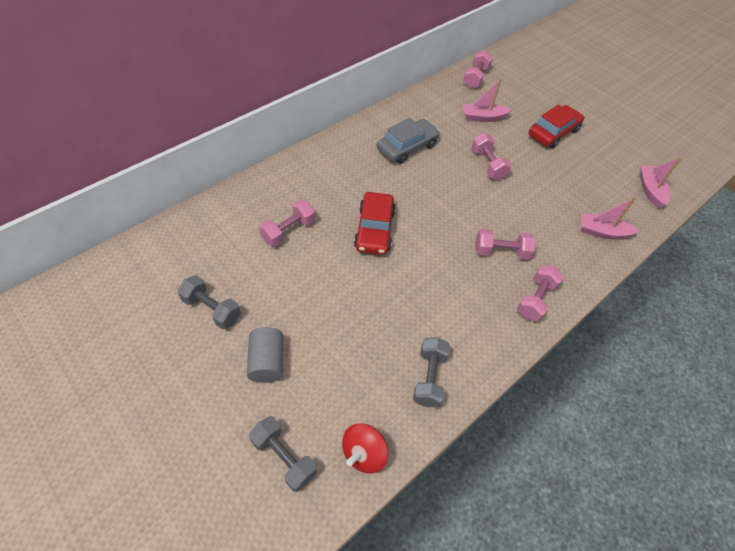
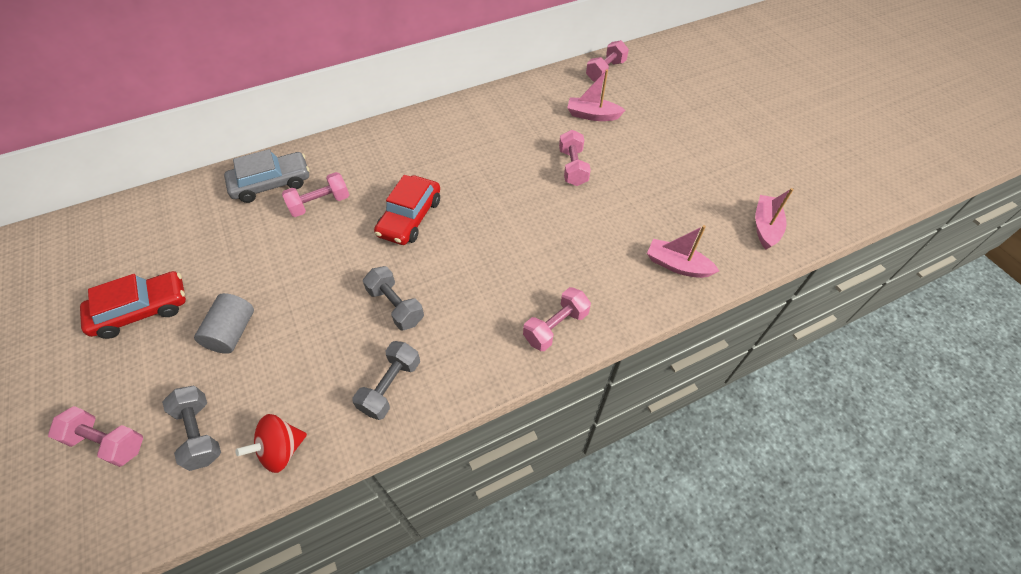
camera: 20 degrees right, 0 degrees up
(212, 309) = (206, 268): grey dumbbell -> grey dumbbell (396, 306)
(407, 147) = (489, 136): grey car -> grey car (271, 183)
(501, 251) = (541, 266): pink dumbbell -> pink dumbbell (108, 442)
(553, 132) = (670, 143): red car -> red car (142, 310)

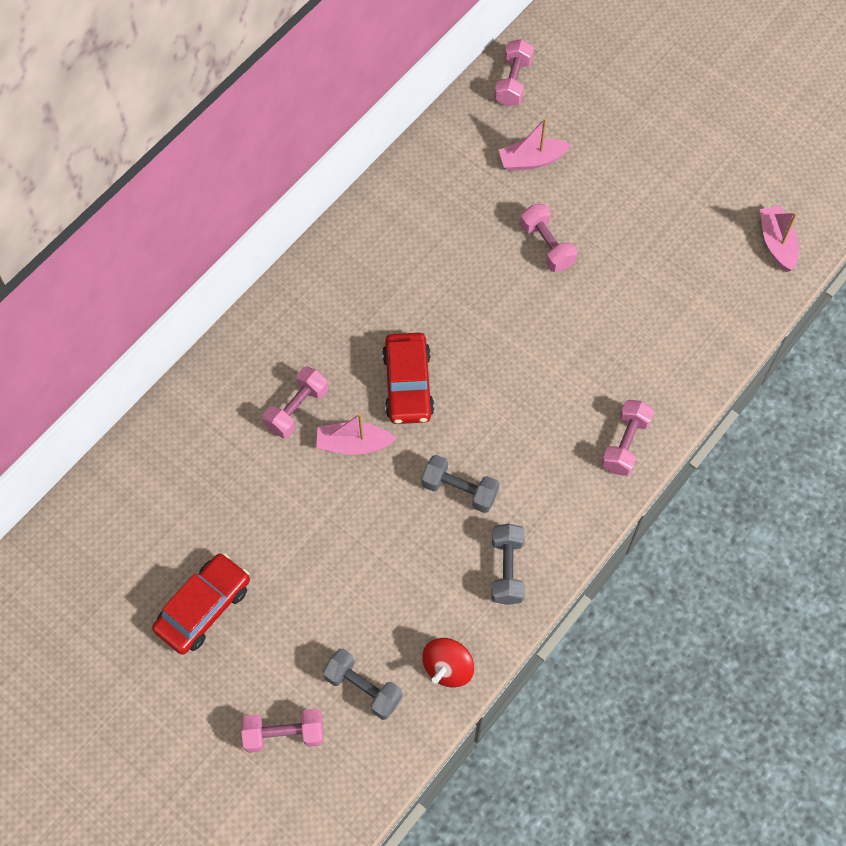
camera: 25 degrees left, 10 degrees up
(232, 332) = (316, 587): grey cylinder -> none
(271, 183) = (221, 407): grey car -> none
(677, 265) = (709, 326): pink boat -> pink boat (353, 444)

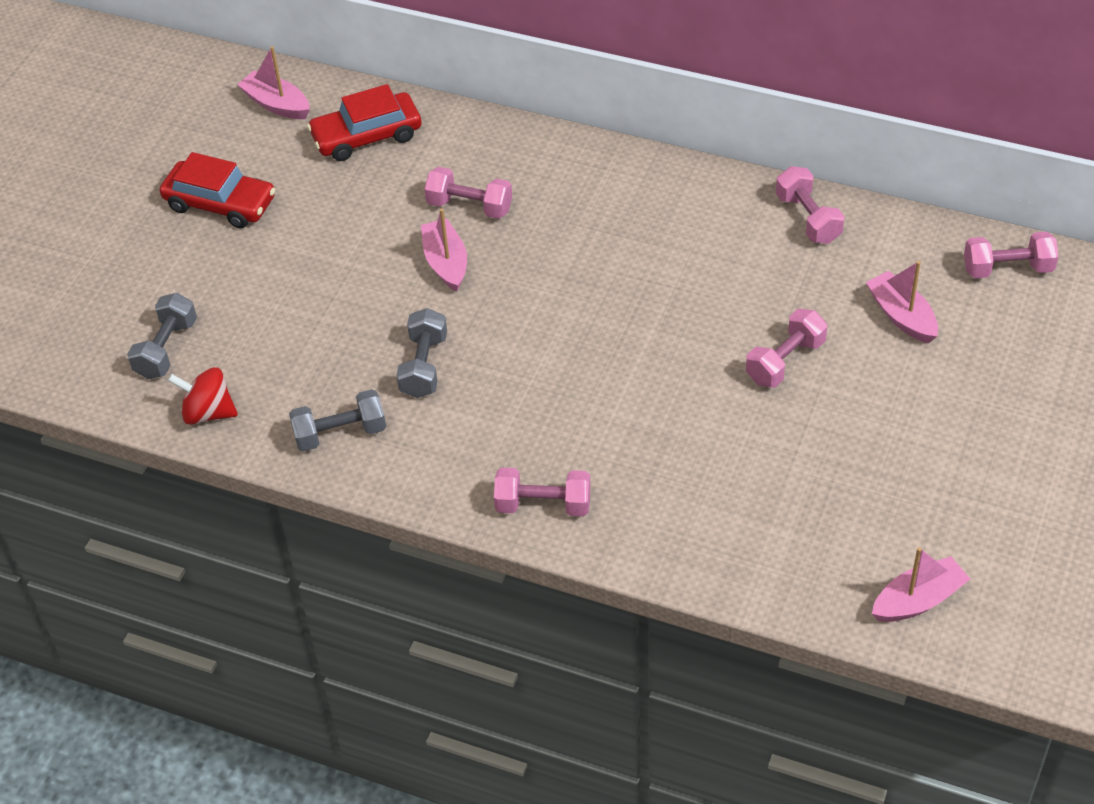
camera: 75 degrees right, 15 degrees down
(96, 532) = (277, 104): none -> pink boat
(284, 734) = (101, 302): pink dumbbell -> pink dumbbell (808, 219)
(408, 384) = (538, 286): red car -> red car (366, 136)

